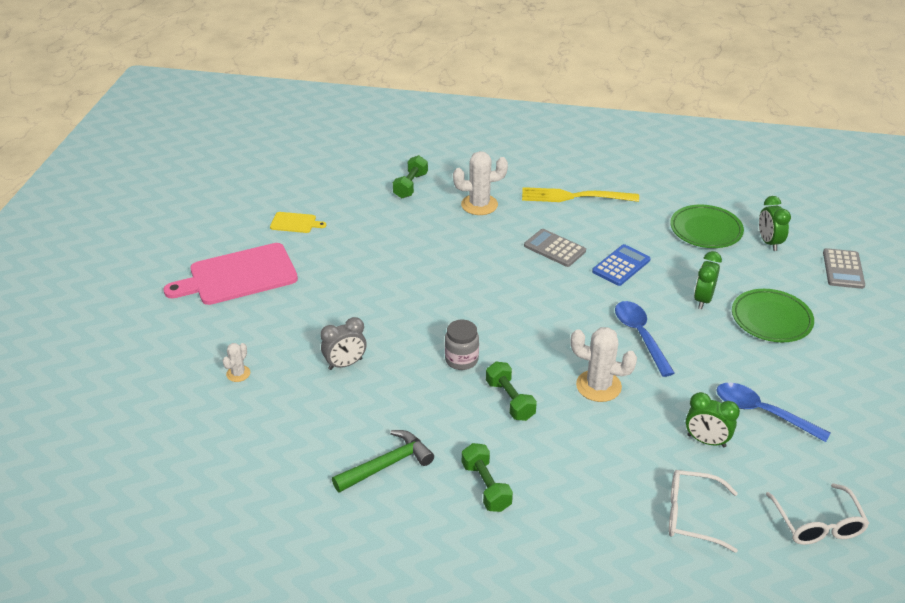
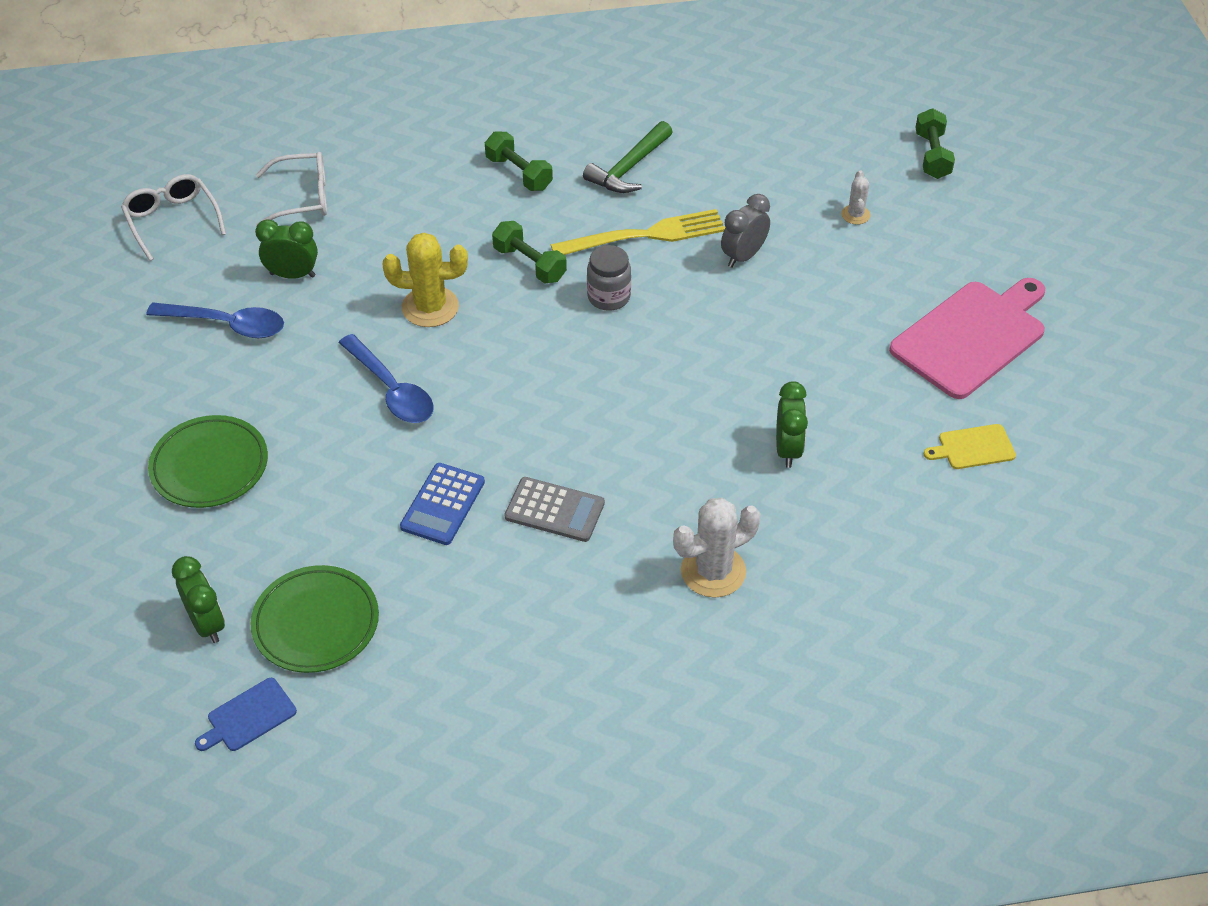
camera: 160 degrees right, 10 degrees up
(411, 185) = (851, 583): green dumbbell -> green dumbbell (932, 155)
(574, 197) = (559, 641): yellow fork -> yellow fork (645, 235)
(598, 386) = (430, 307): white cactus -> yellow cactus
(703, 300) = (310, 473): green clock -> green clock (787, 449)
(744, 203) = (248, 717): none -> blue cutting board
(843, 269) = (87, 597): grey calculator -> none

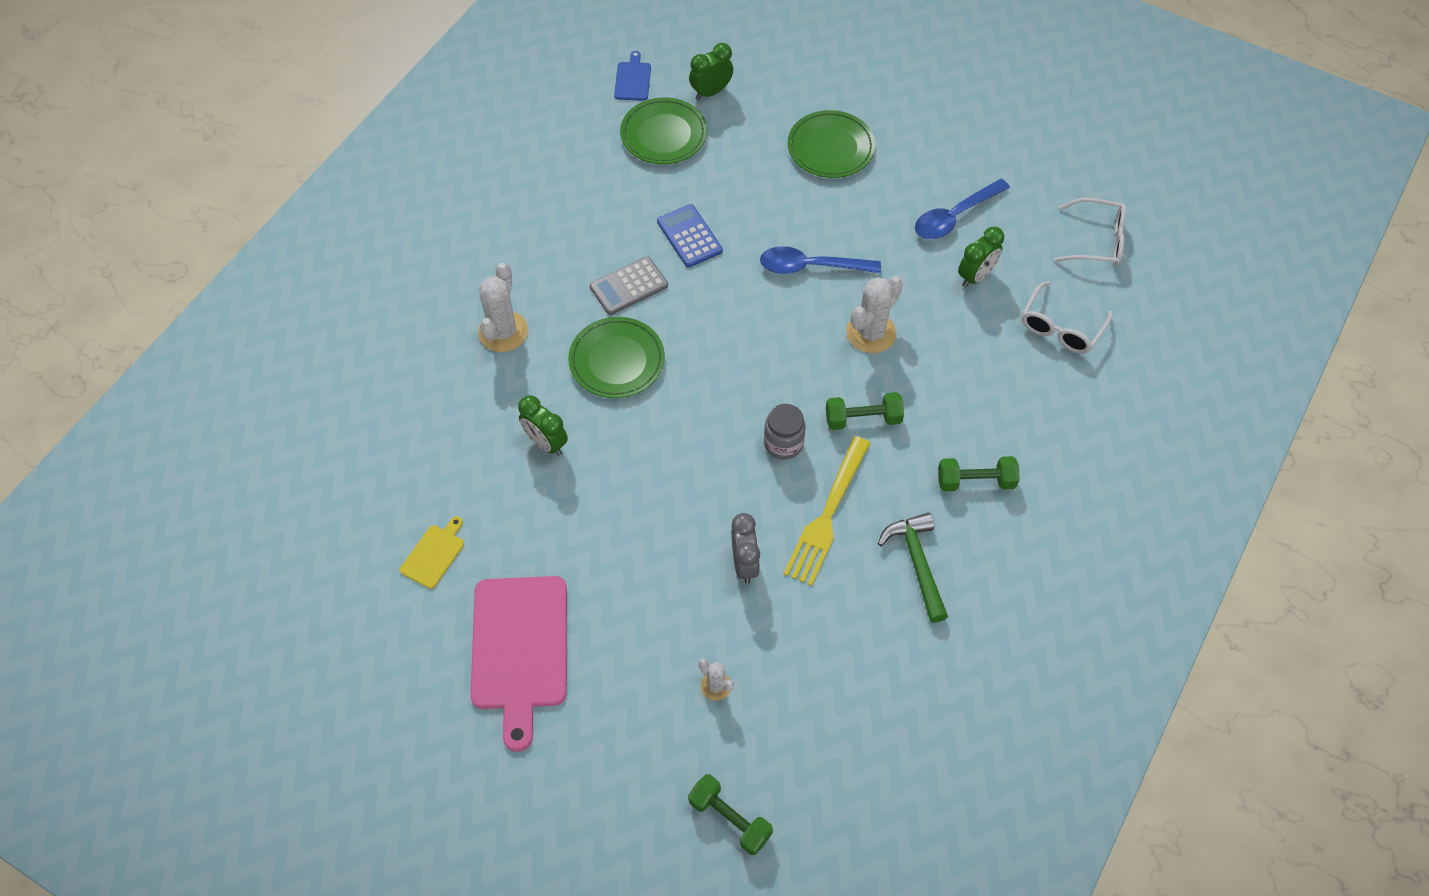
camera: 130 degrees right, 10 degrees up
(207, 624) = (711, 92): green clock -> green clock turned 135 degrees clockwise
(430, 307) = (871, 333): yellow cactus -> white cactus
(649, 460) = (617, 361): none -> green plate

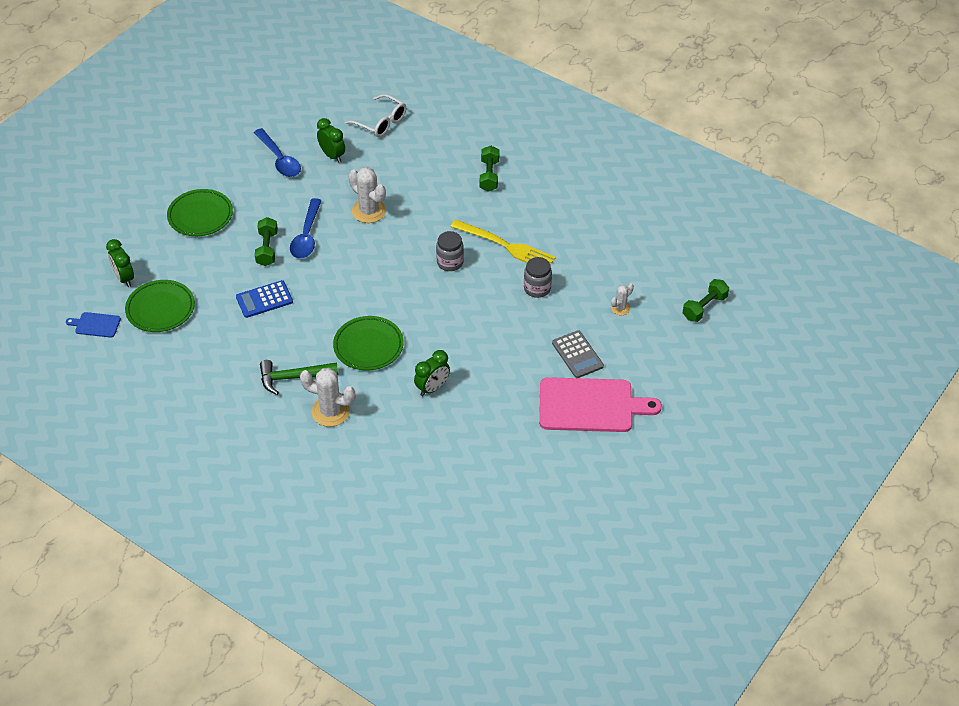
camera: 85 degrees left, 10 degrees down
(434, 554) = (515, 453): yellow cutting board -> none
(629, 286) = (303, 336): grey calculator -> grey calculator (577, 355)
(744, 564) = (537, 288): grey clock -> grey jar
(863, 419) = (436, 222): green dumbbell -> green dumbbell (267, 249)
(917, 563) = (543, 208): green hammer -> green hammer (293, 378)
(1096, 240) = (315, 96): white glasses -> none

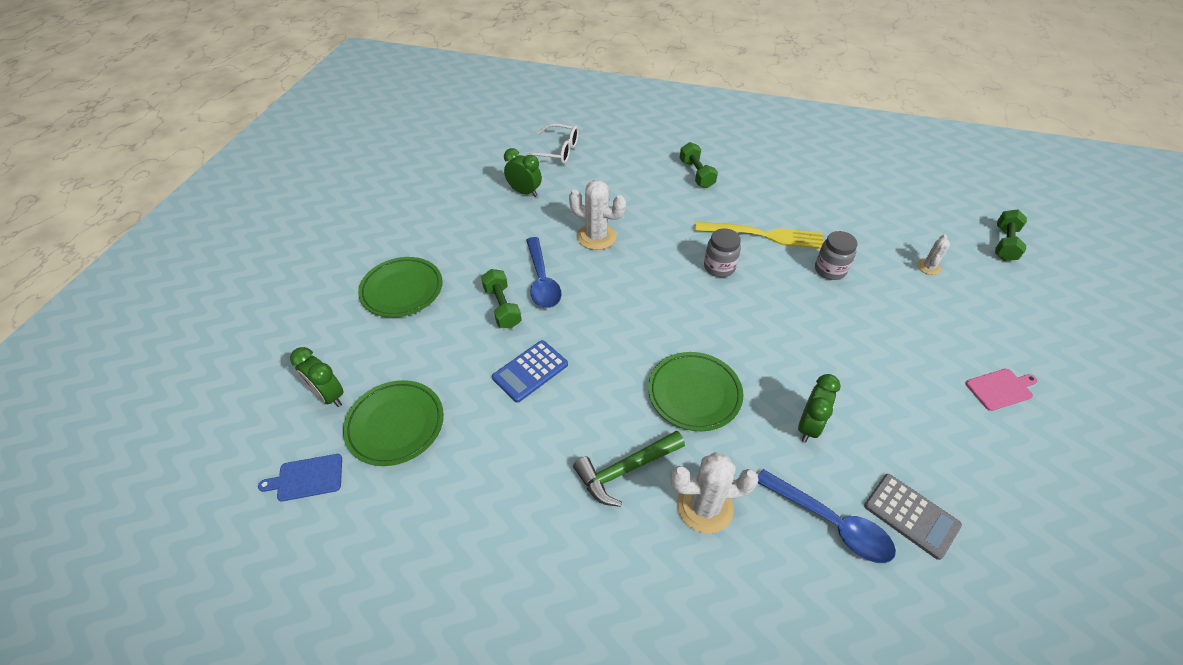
camera: 20 degrees left, 0 degrees up
(279, 159) = (468, 208): blue spoon -> blue spoon (830, 523)
(577, 355) = (932, 331): grey calculator -> grey calculator (911, 515)
(590, 405) = (1000, 389): pink cutting board -> pink cutting board, size x0.46

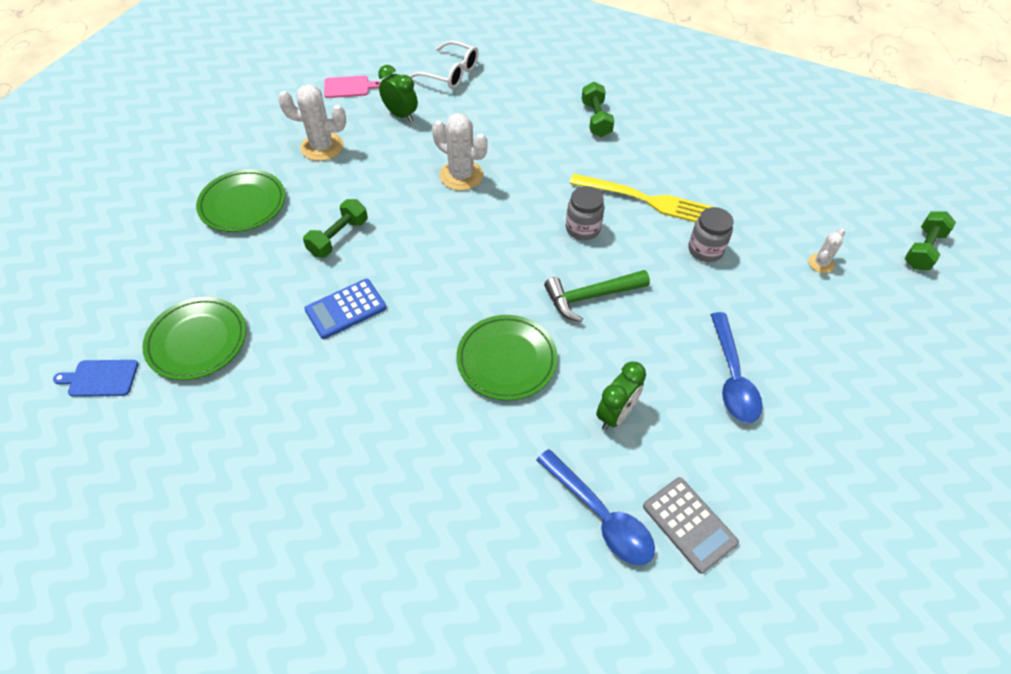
camera: 10 degrees right, 5 degrees up
(329, 396) = (142, 302): green clock -> none
(502, 307) = (338, 237): green dumbbell -> green dumbbell turned 45 degrees clockwise
(542, 280) = (388, 215): blue spoon -> blue spoon (732, 377)
(625, 470) = (408, 425): green hammer -> green hammer (590, 297)
(704, 506) = (476, 475): white cactus -> white cactus (322, 147)
(1000, 389) = (846, 411): pink cutting board -> pink cutting board (349, 87)

